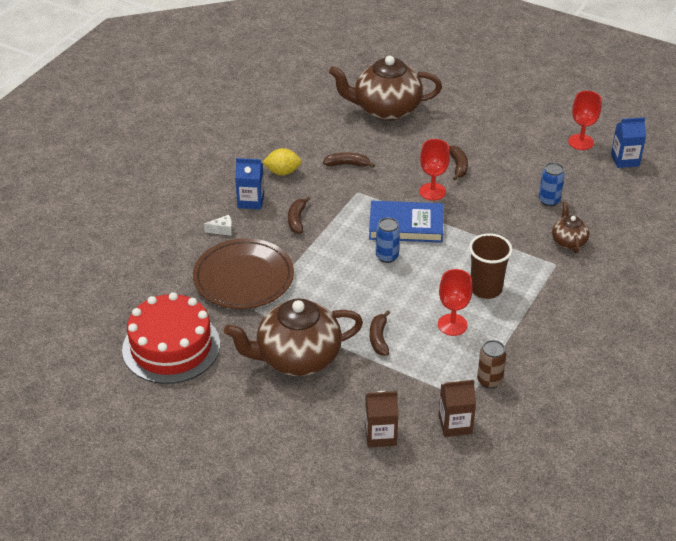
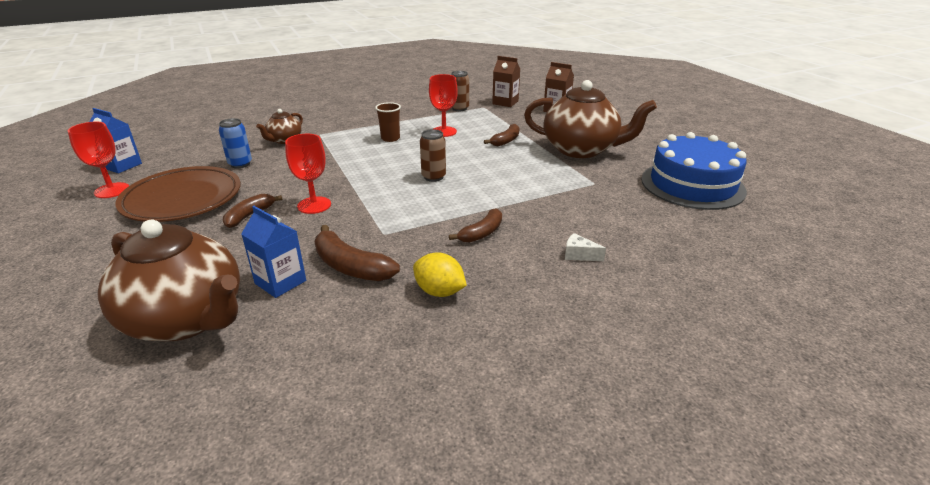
camera: 145 degrees left, 10 degrees down
(171, 347) = (692, 185): red cake -> blue cake
(243, 278) = (587, 206): brown plate -> brown plate (182, 199)
(251, 201) = (516, 273): blue carton -> blue carton (280, 282)
(347, 164) = (351, 266): brown banana -> brown banana, size x1.51
(387, 256) = (433, 177): blue can -> brown can
(406, 225) = (383, 190): blue book -> none
(486, 289) = (390, 138): brown cup -> brown cup, size x0.65

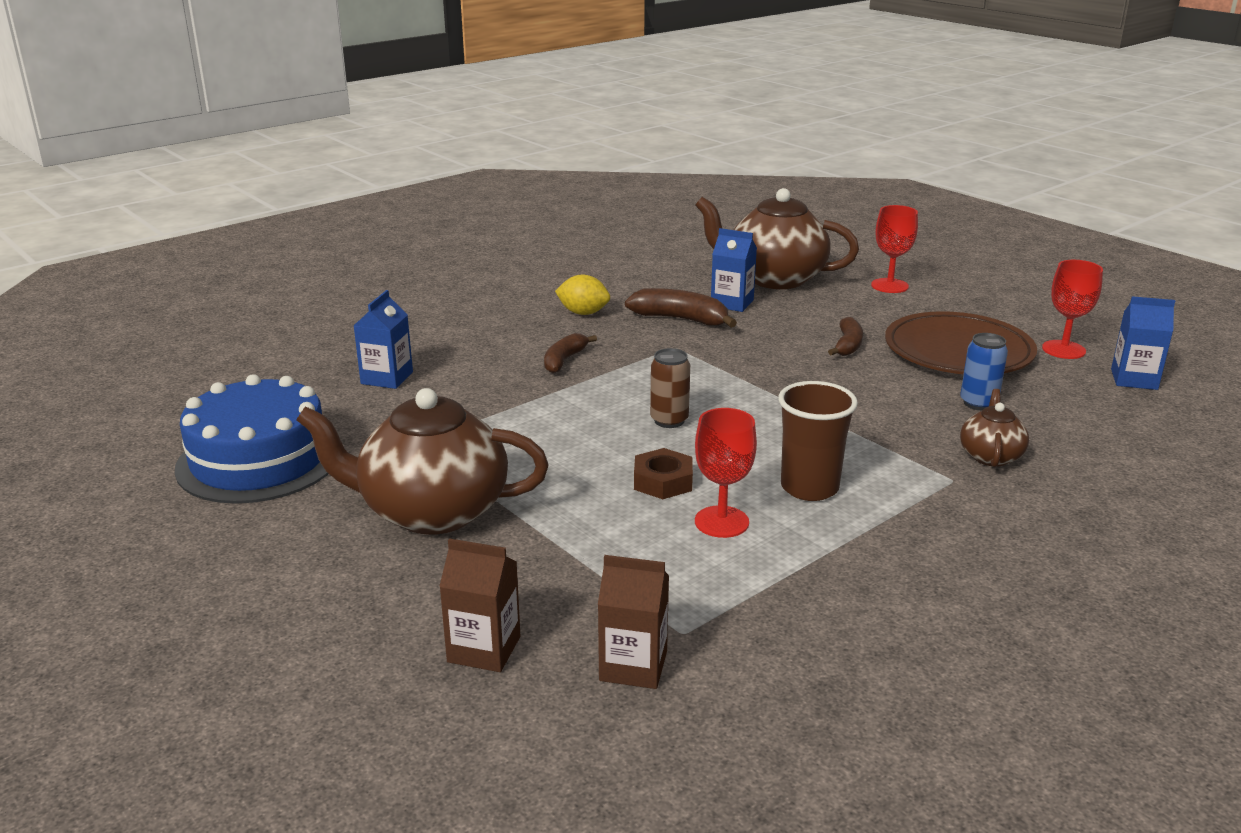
camera: 165 degrees right, 5 degrees down
(314, 205) = (790, 364): red goblet -> red goblet (889, 286)
(390, 138) = (809, 488): brown cup -> brown cup, size x1.54
(459, 108) = (741, 614): brown can -> none
(459, 148) = (663, 481): none -> brown nut
(506, 141) = (583, 514): brown banana -> none
(579, 255) = (450, 353): white cheese -> none
(630, 236) = (387, 378): none -> blue carton

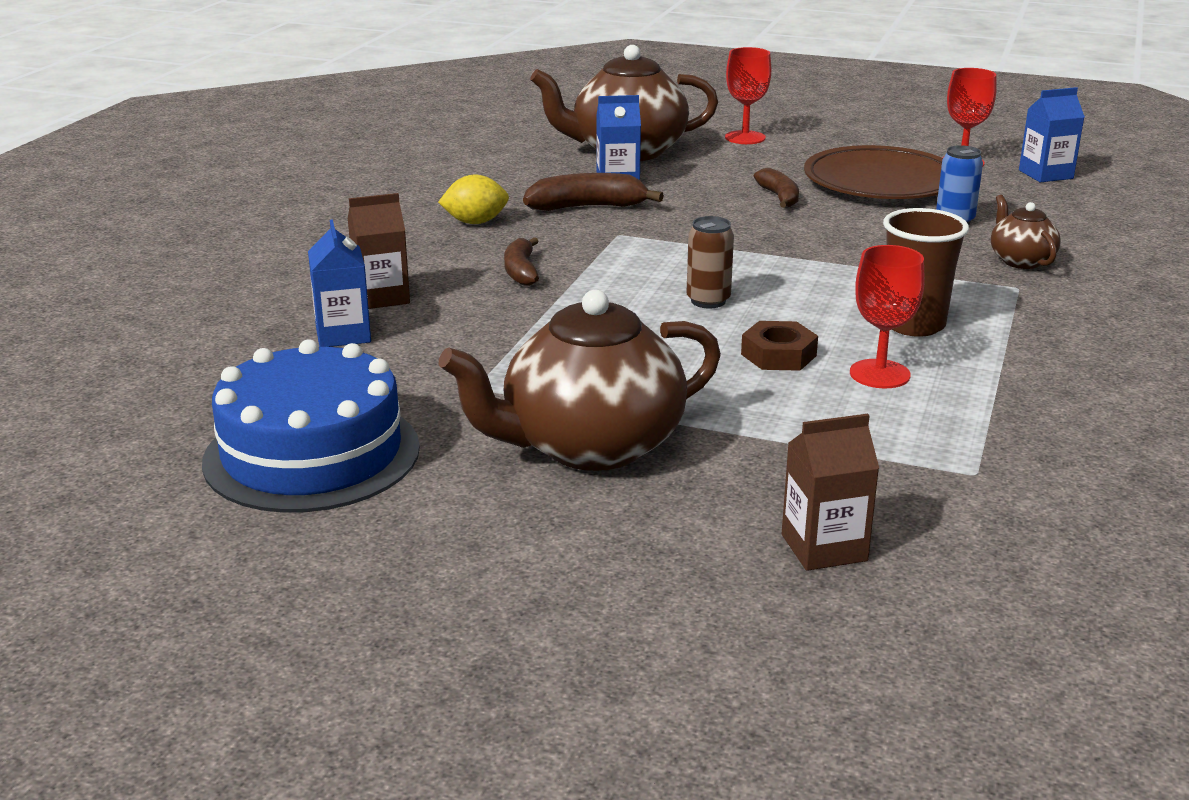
camera: 30 degrees left, 0 degrees up
(633, 666) = (973, 514): brown carton -> brown carton (381, 297)

